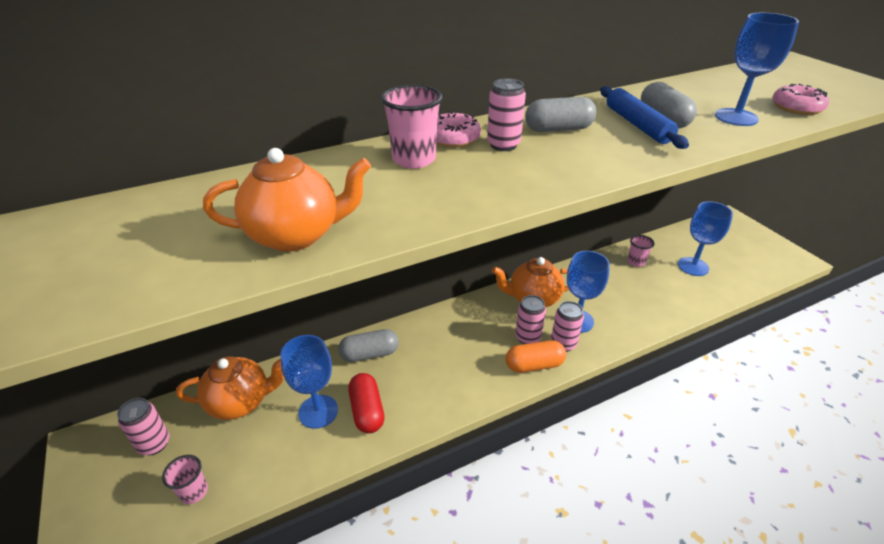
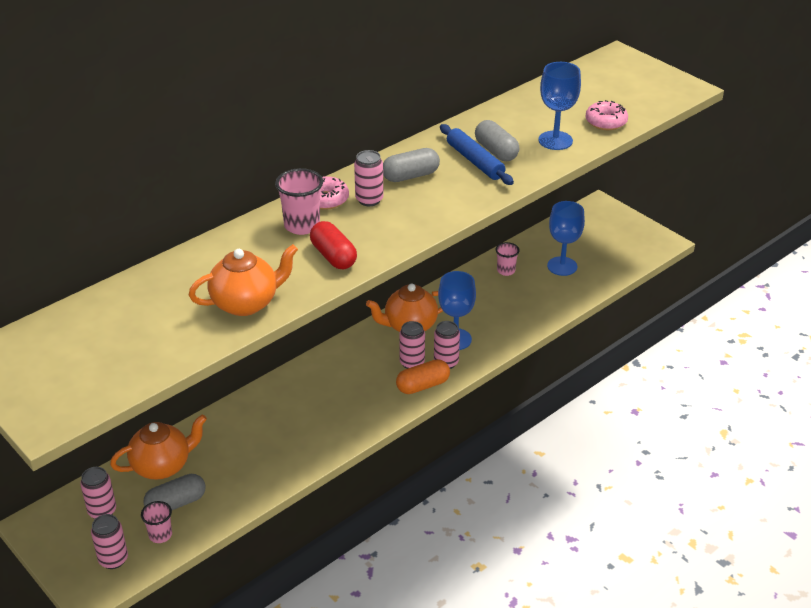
camera: 15 degrees left, 0 degrees up
(128, 514) = (113, 559): none -> pink can
(318, 411) = (239, 459): blue goblet -> none
(367, 411) = (283, 450): red capsule -> red capsule (333, 256)
(369, 354) = (266, 405): grey capsule -> grey capsule (176, 503)

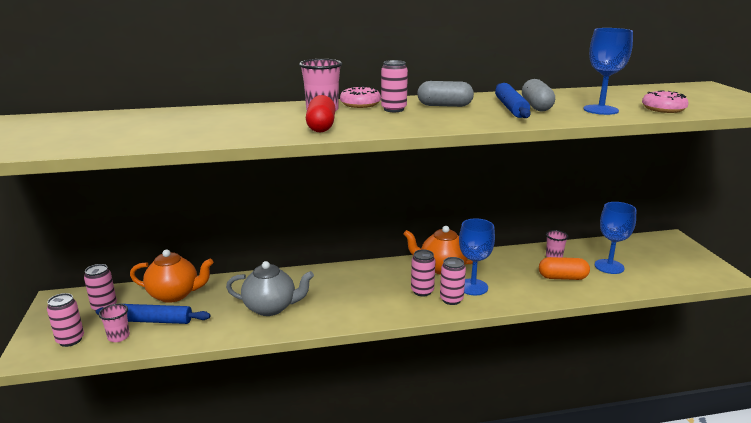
camera: 30 degrees right, 15 degrees down
(176, 503) = (154, 320): grey capsule -> blue rolling pin
(246, 303) = (216, 133): orange teapot -> none
(281, 440) = (271, 307): none -> grey teapot
(423, 385) = (417, 309): orange capsule -> orange capsule (562, 277)

